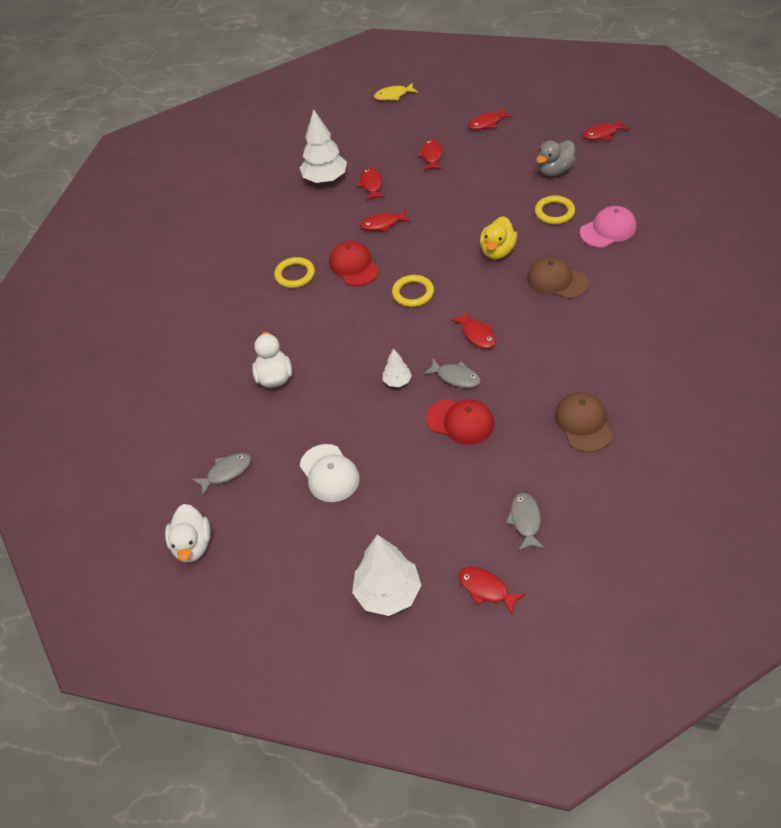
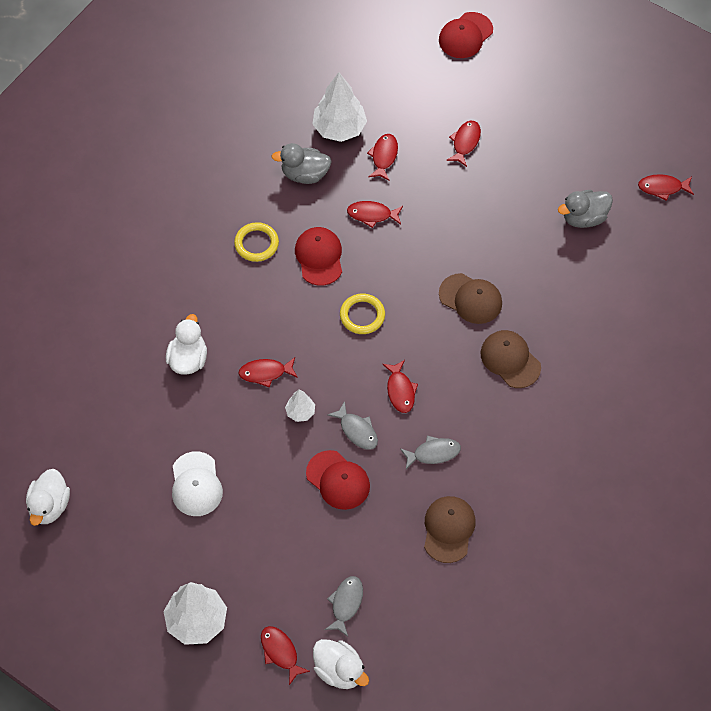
camera: 15 degrees right, 10 degrees up
(226, 472) = (105, 445): grey fish -> grey fish (433, 453)
(312, 216) = (304, 174): none -> grey duck
(393, 95) = (465, 35): yellow fish -> red cap
(487, 123) = (547, 120): red fish -> red fish (265, 373)
(497, 251) = (470, 299): yellow duck -> brown cap
(553, 583) = (339, 671): none -> white duck
(554, 212) = (554, 273): yellow ring -> none
(608, 230) = (596, 318): pink cap -> none

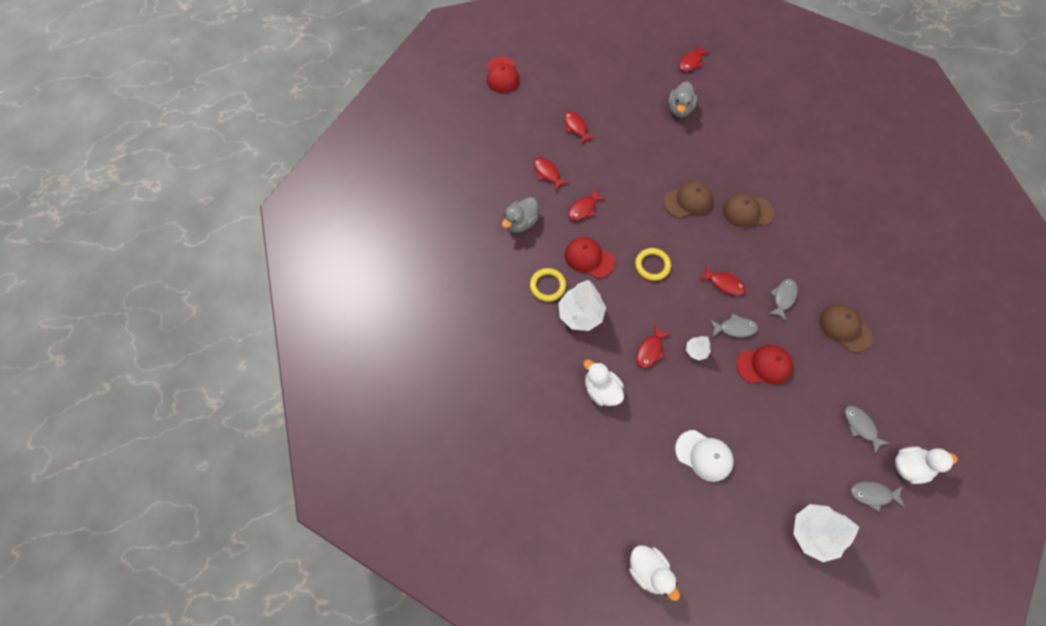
camera: 50 degrees left, 5 degrees up
(280, 652) = (872, 494): red fish -> grey fish
(339, 128) = (505, 181): white tree -> white tree (580, 314)

